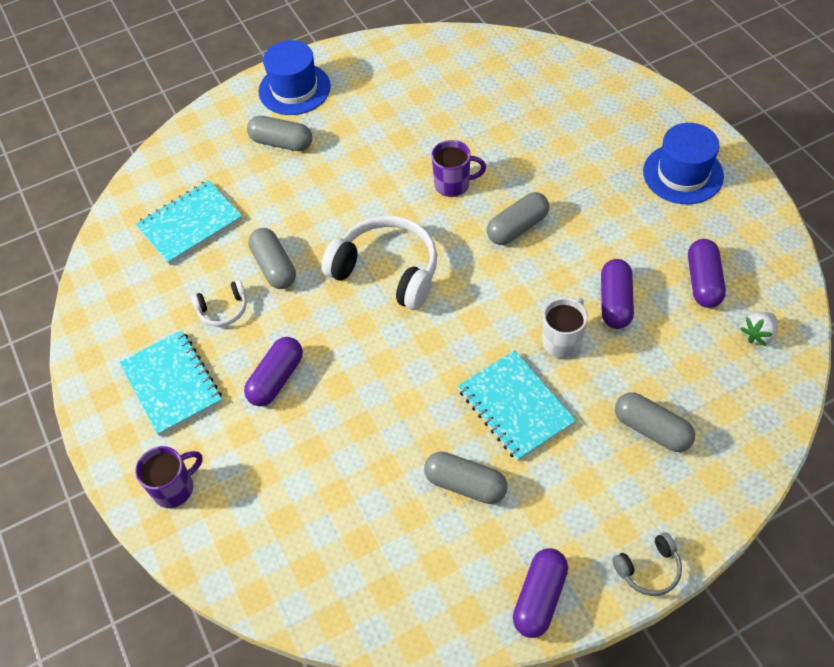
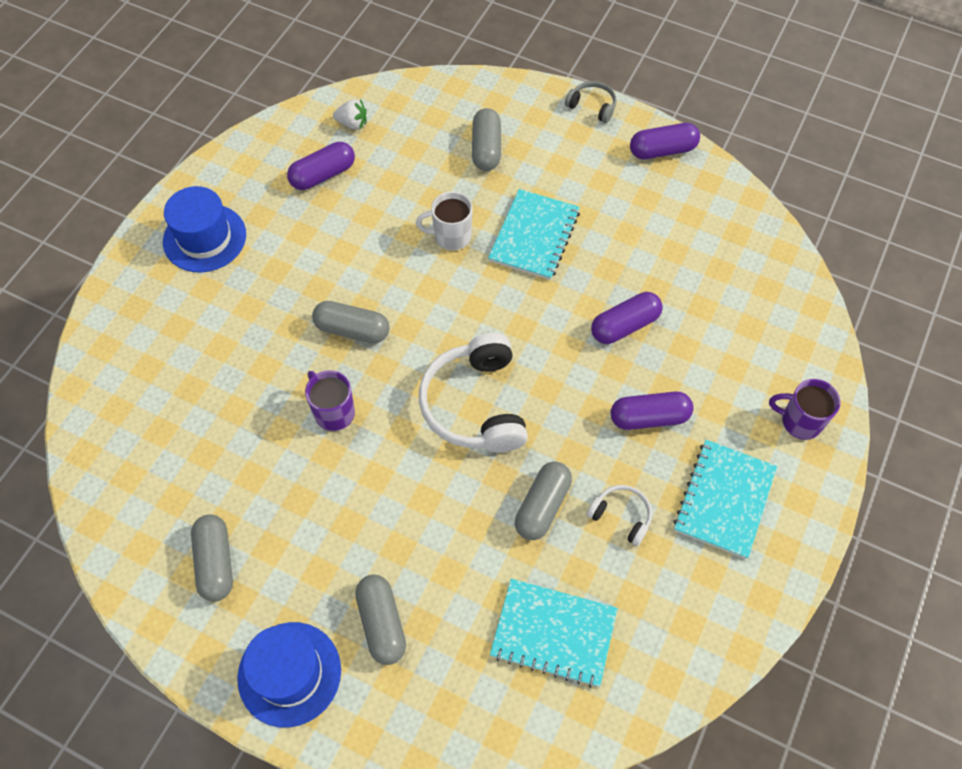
camera: 130 degrees left, 5 degrees up
(465, 484) = (622, 232): grey capsule -> grey capsule (216, 562)
(615, 302) = (385, 221): purple capsule -> purple capsule (625, 326)

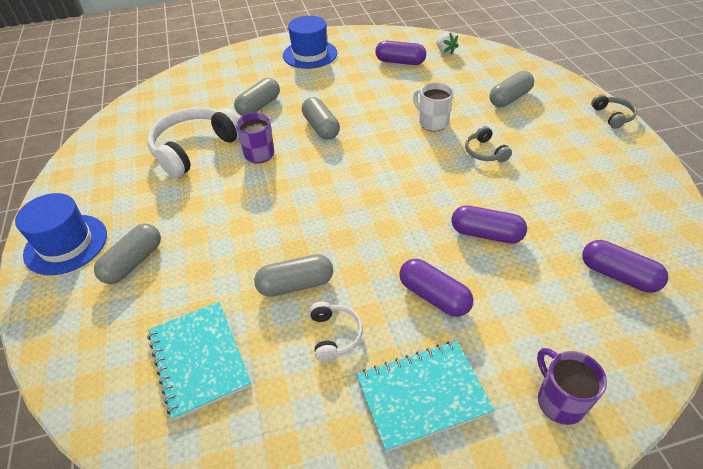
camera: 50 degrees right, 15 degrees down
(216, 562) = (119, 172): grey capsule -> grey capsule (259, 106)
(476, 404) = (334, 204): white headphones -> white headphones (195, 149)
(534, 236) = (485, 152): turquoise notebook -> grey headphones
(662, 150) = (641, 164): purple capsule -> purple capsule (618, 275)

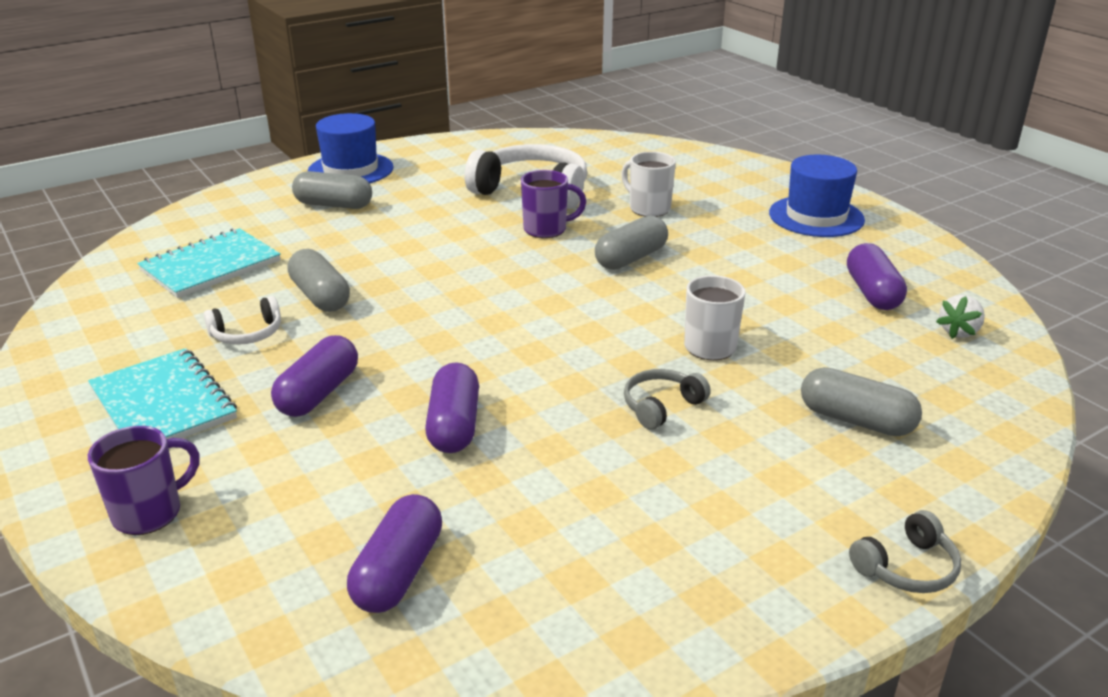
camera: 70 degrees right, 15 degrees down
(259, 106) = (648, 208): grey capsule -> white mug

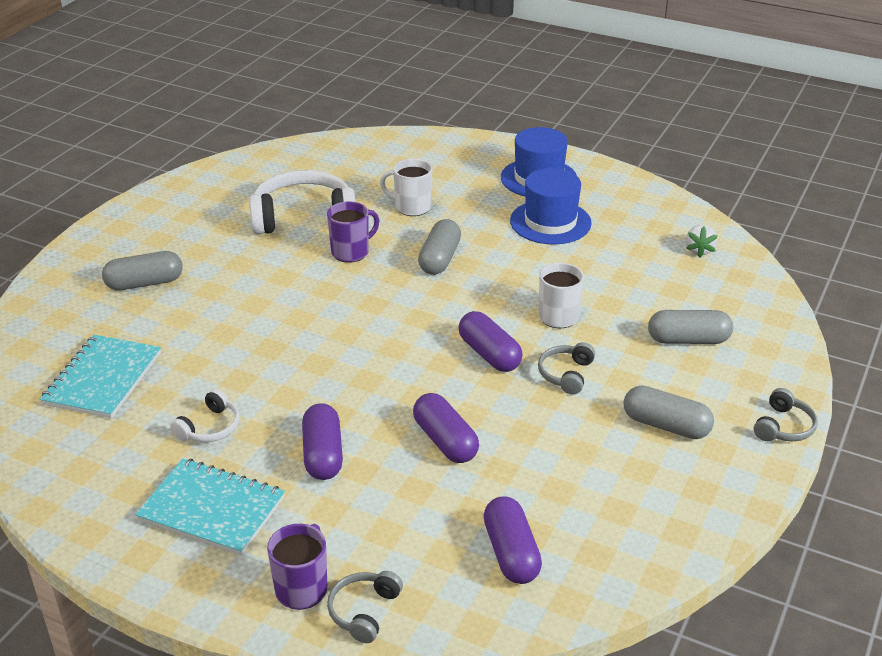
camera: 30 degrees left, 5 degrees up
(178, 564) = (364, 611): none -> grey headphones
(320, 296) = (232, 374): grey capsule -> grey capsule (666, 425)
(350, 170) = (118, 241): blue hat -> blue hat (550, 222)
(872, 293) = (625, 235): purple capsule -> purple capsule (489, 354)

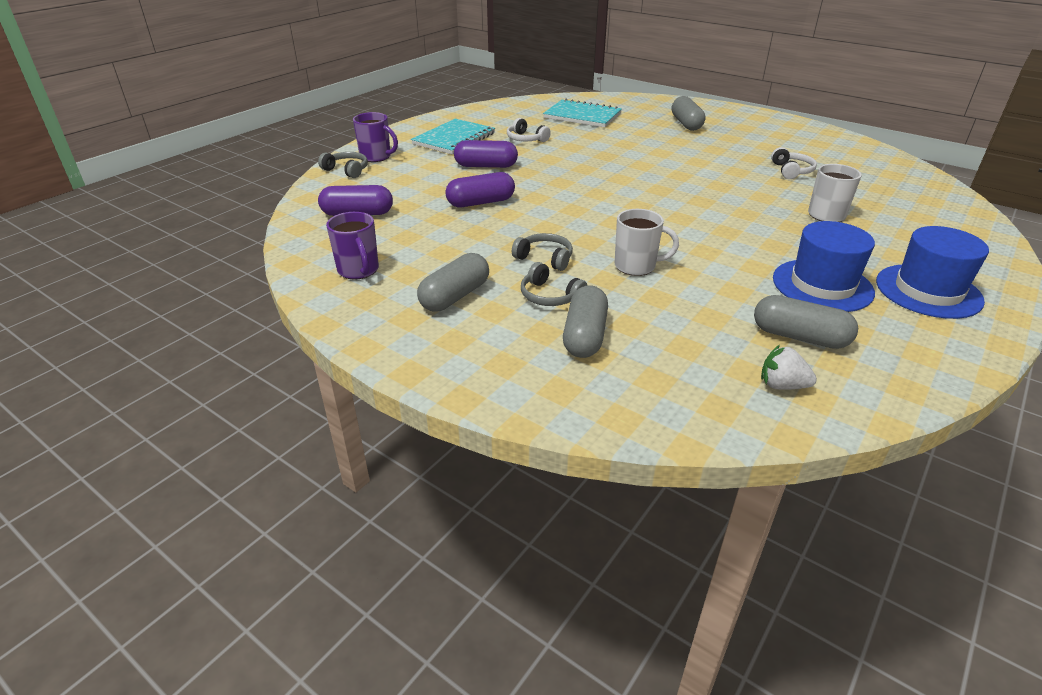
camera: 100 degrees right, 0 degrees up
(303, 217) = (791, 171): white headphones -> white headphones, size x0.49
(351, 252) = (738, 185): purple mug -> purple mug (358, 270)
(440, 259) = (733, 220): grey capsule -> grey capsule (799, 337)
(489, 354) = (582, 228): purple capsule -> none
(783, 427) = (420, 367): grey headphones -> grey headphones (550, 296)

